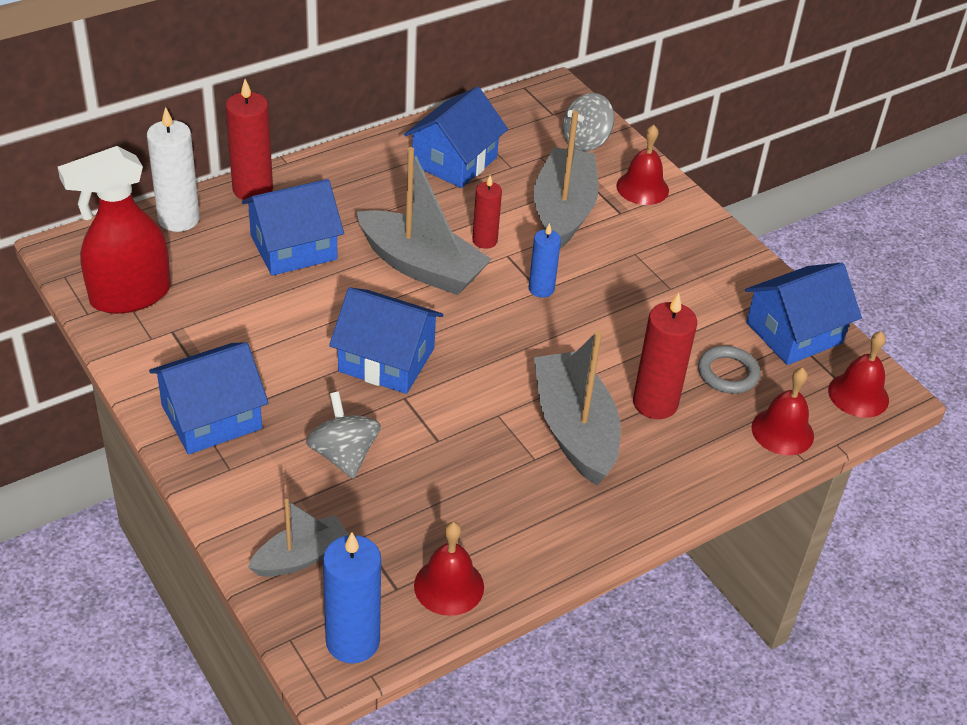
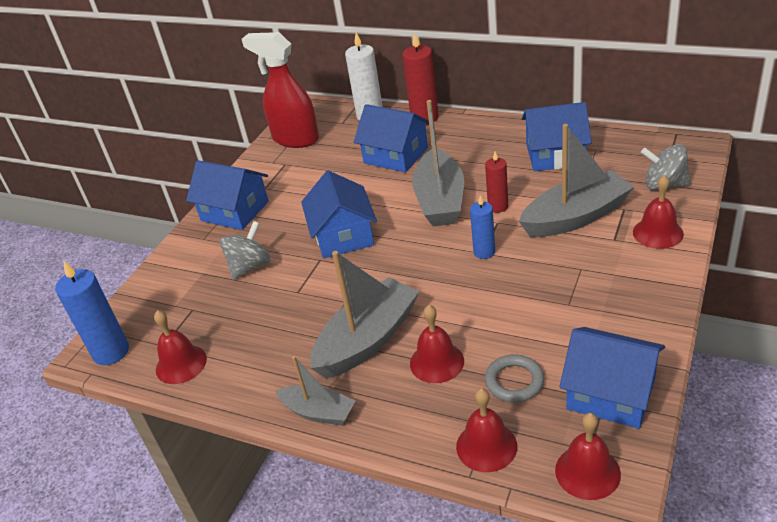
camera: 65 degrees right, 5 degrees down
(301, 557) = (159, 298): grey boat -> grey boat (318, 412)
(655, 403) = (436, 362): red candle -> red bell

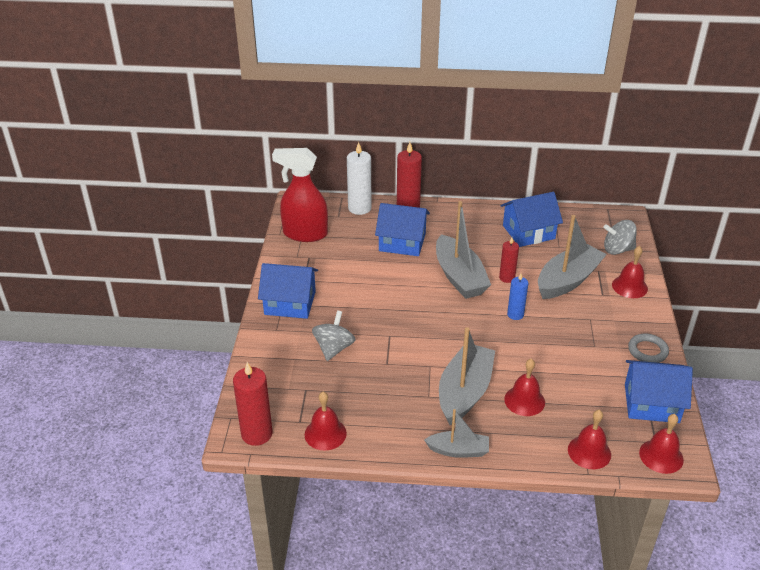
camera: 25 degrees left, 0 degrees up
(111, 352) = (256, 434): blue candle -> red candle
(343, 235) = (397, 314): blue house -> none
(514, 381) = (585, 405): grey ring -> grey ring (647, 351)

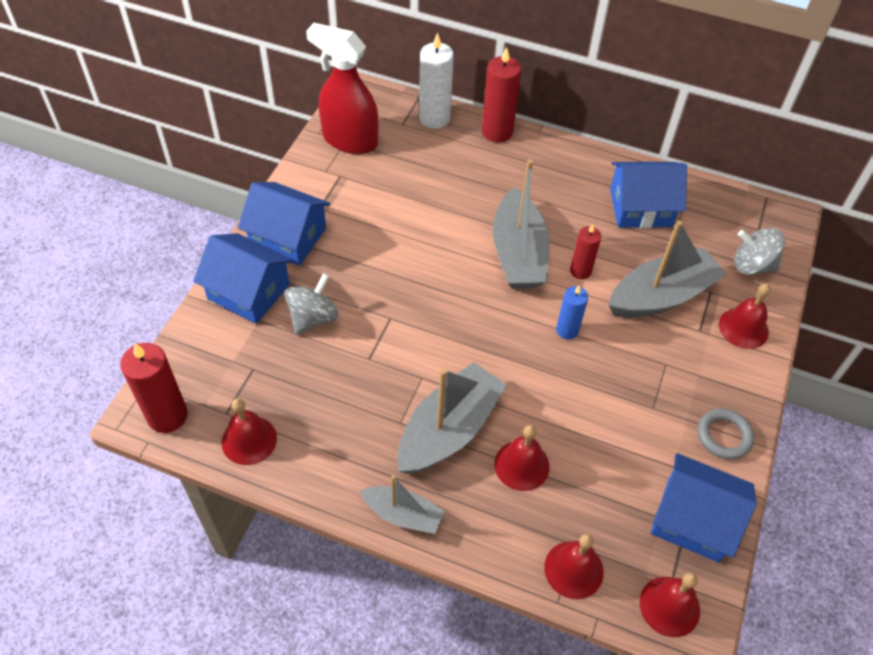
camera: 15 degrees right, 15 degrees up
(402, 242) = (467, 182): blue house -> blue house (248, 292)

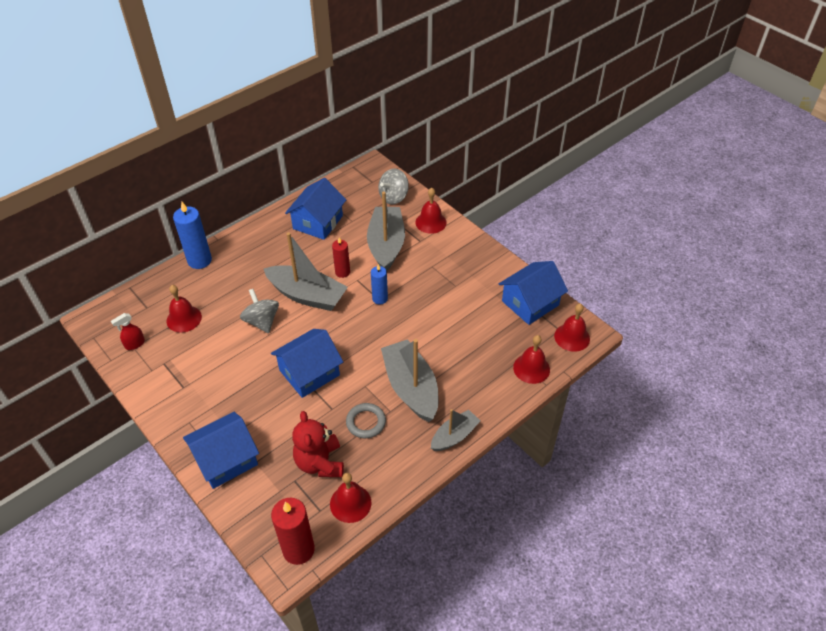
camera: 60 degrees left, 5 degrees down
(288, 237) = (195, 416): blue house -> blue house (309, 372)
(288, 382) = (320, 463): none -> red teddy bear
(313, 318) = (277, 428): grey spinning top -> grey spinning top (262, 321)
(349, 140) = (134, 344): red spray bottle -> red spray bottle, size x0.42
(434, 118) = (157, 287): white candle -> none
(497, 132) = (199, 260): red candle -> blue candle
(521, 465) = (455, 362): red bell -> red bell (184, 319)
(724, 436) = (490, 265): grey ring -> grey ring (366, 422)

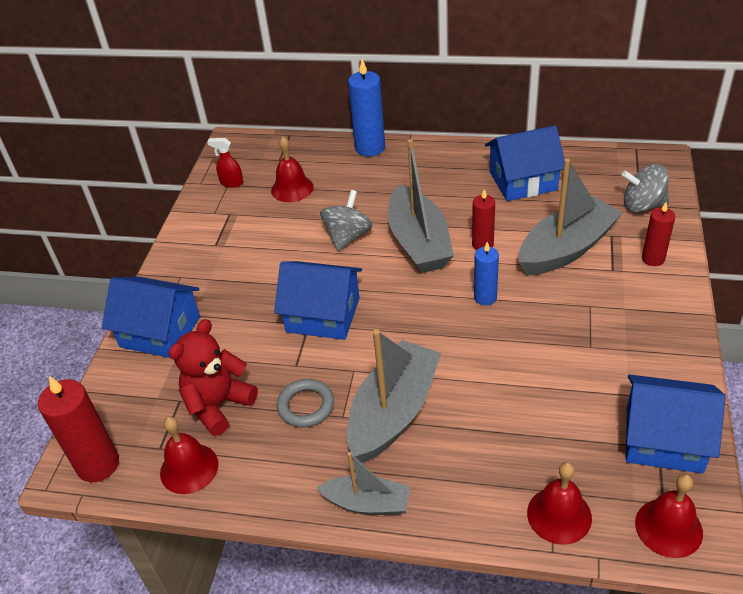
camera: 55 degrees right, 5 degrees down
(430, 222) = (653, 259): red bell -> red candle

